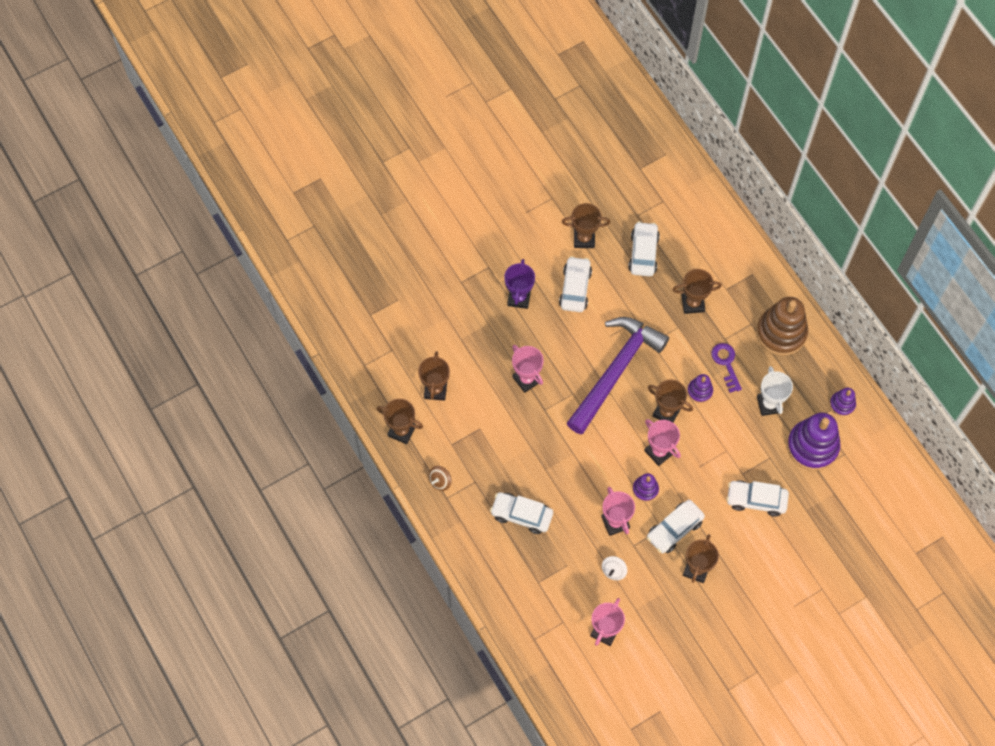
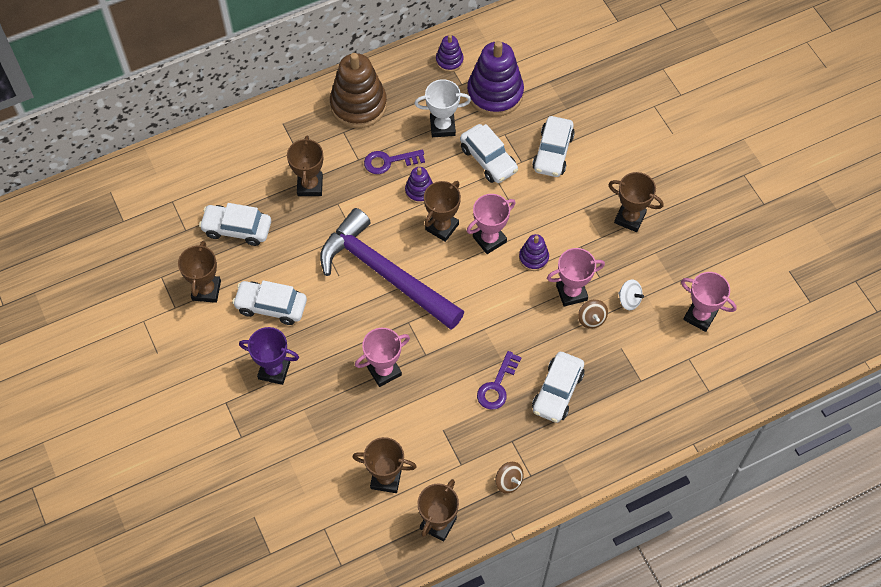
camera: 85 degrees left, 5 degrees down
(522, 467) = (497, 386): none -> purple key
(591, 540) = (591, 319): none -> brown spinning top
(674, 529) = (582, 234): white car -> white car (488, 159)

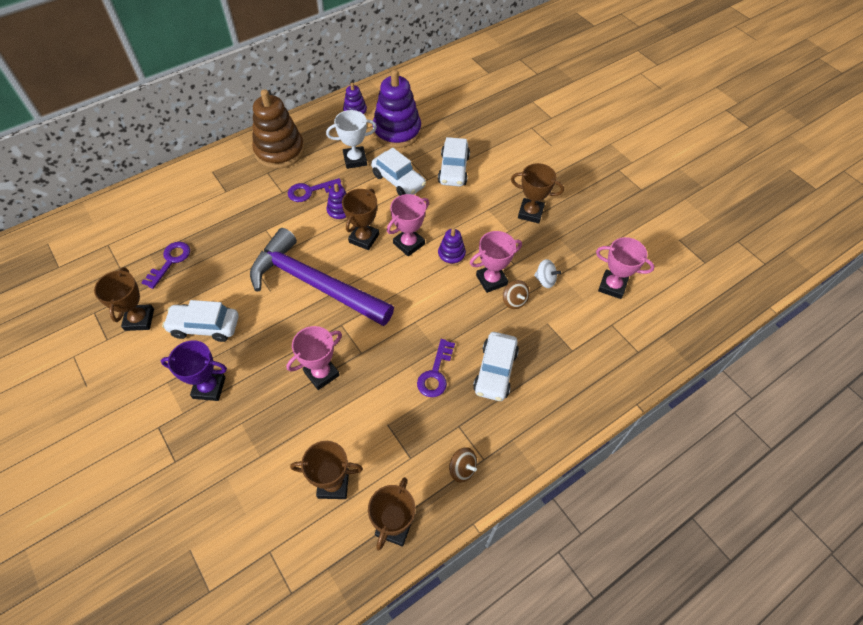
camera: 10 degrees left, 5 degrees down
(237, 229) = (170, 261): white car -> purple key
(310, 186) = (239, 218): brown trophy -> none

